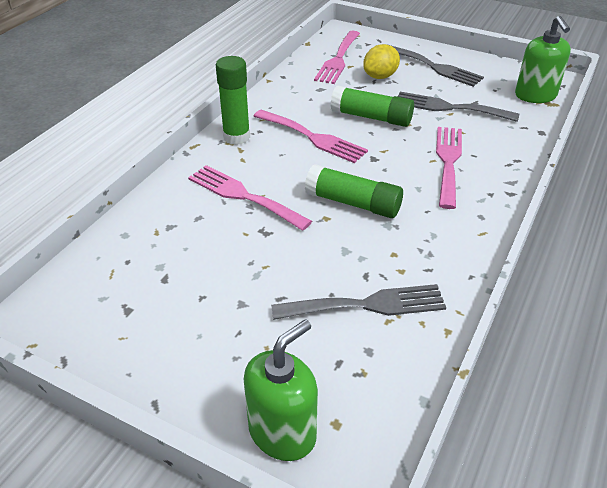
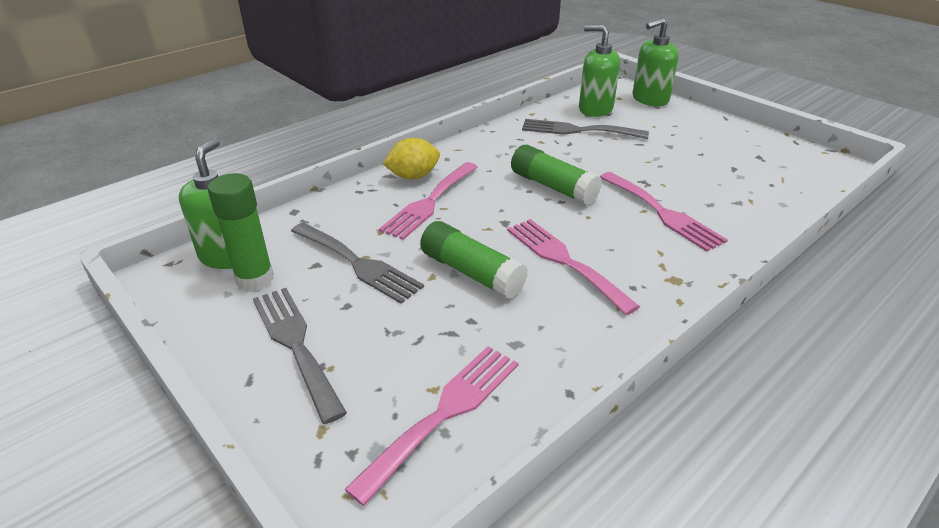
camera: 160 degrees left, 5 degrees down
(236, 137) = (666, 283): green glue stick -> green glue stick (255, 279)
(363, 369) = (595, 109): none -> green soap dispenser
(380, 76) = (401, 345): yellow lemon -> yellow lemon (413, 176)

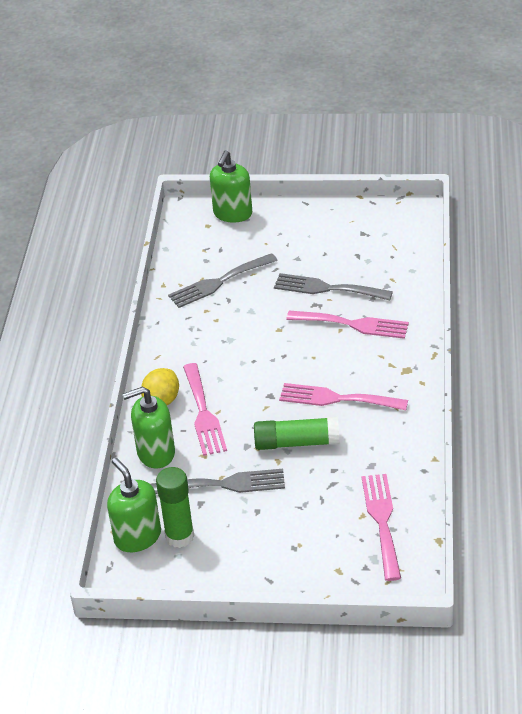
camera: 40 degrees left, 5 degrees up
(295, 344) = (264, 548): grey fork -> grey fork (327, 288)
(553, 187) = (265, 347): green glue stick -> none
(595, 109) = (205, 250): green soap dispenser -> green soap dispenser (155, 453)

